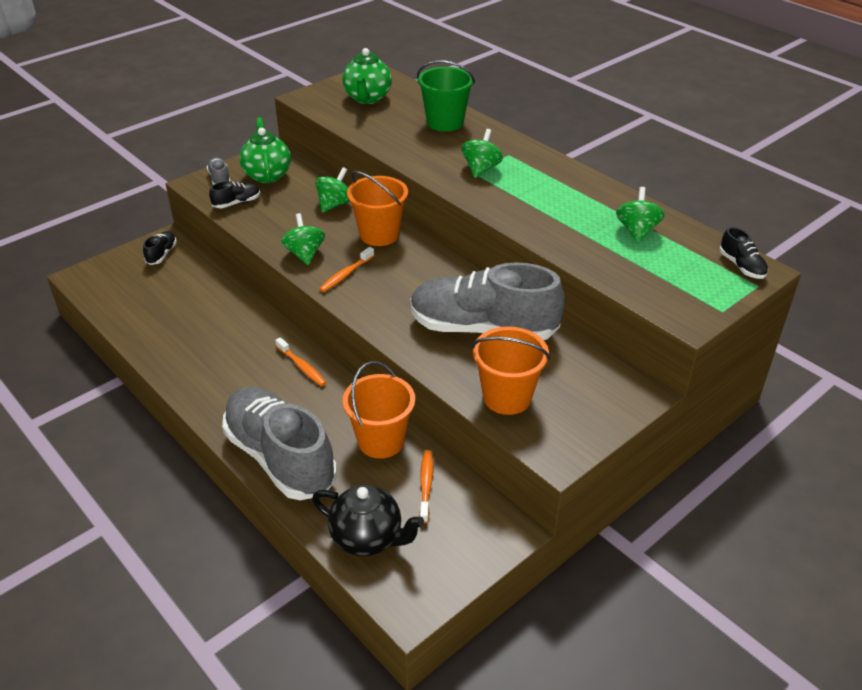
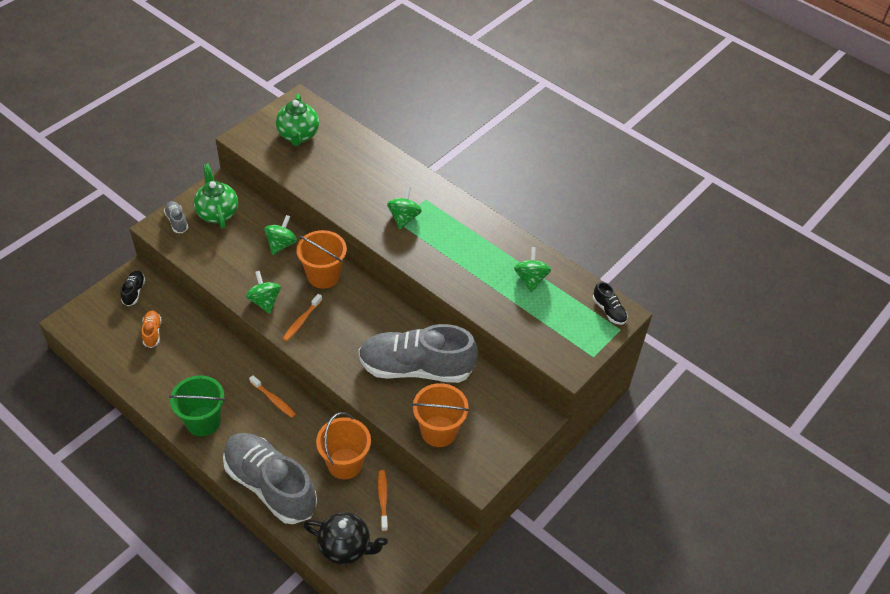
camera: 10 degrees left, 10 degrees up
(172, 292) = (152, 333): none -> orange shoe
(237, 203) = (197, 248): black shoe -> none
(445, 122) = (369, 163): green bucket -> green bucket (203, 421)

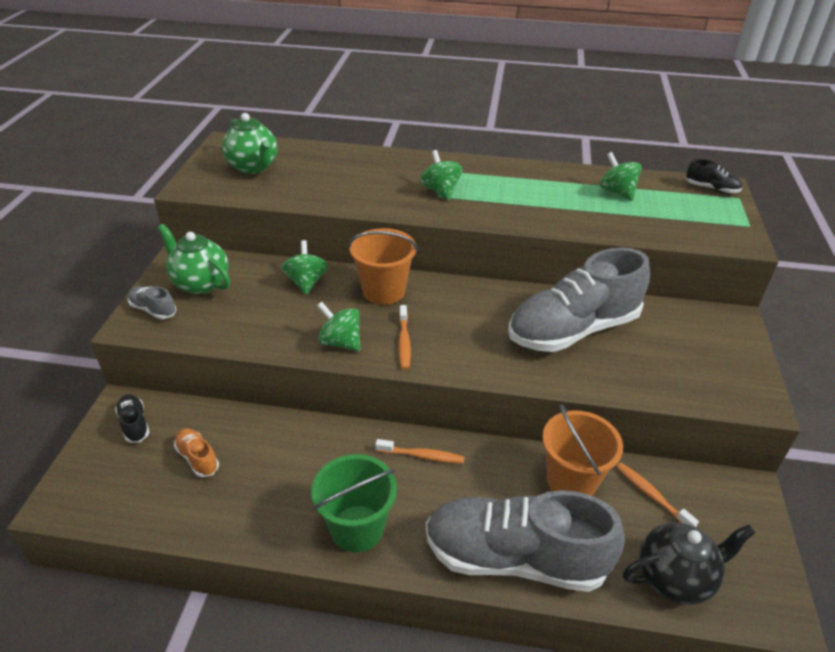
camera: 30 degrees left, 10 degrees down
(438, 431) = (666, 376): orange bucket -> none

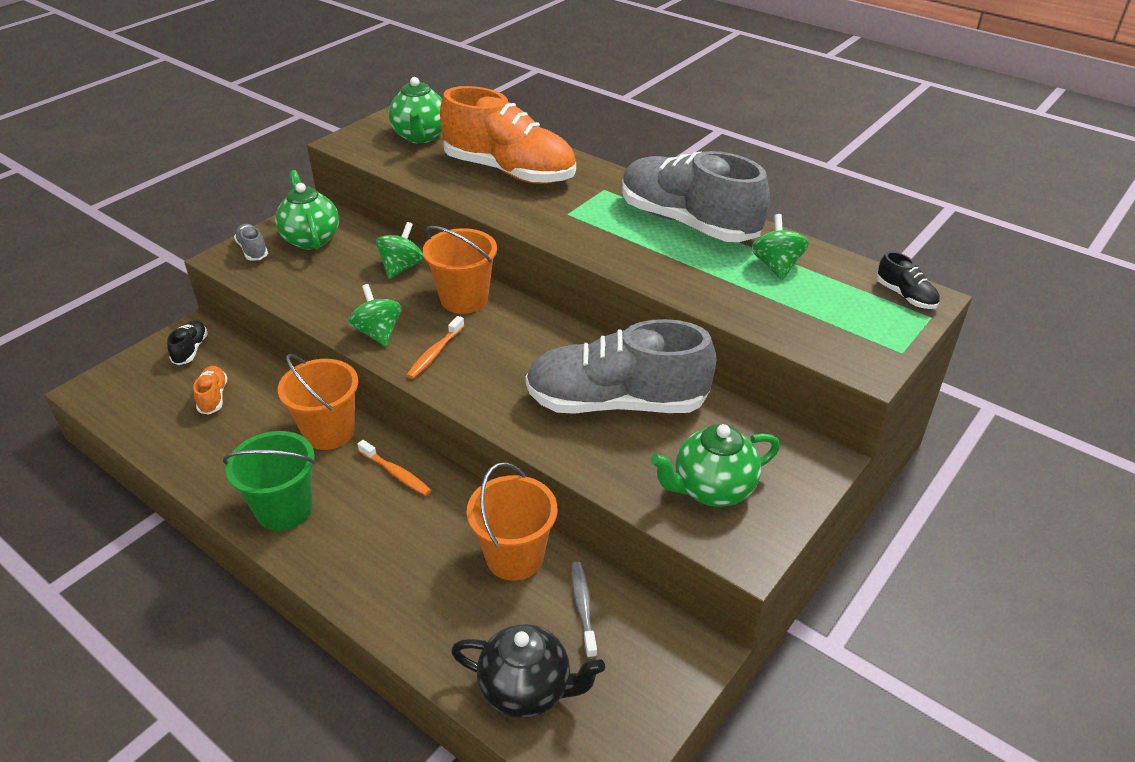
camera: 30 degrees right, 0 degrees up
(334, 445) = (329, 432): none -> orange bucket
(358, 176) = (509, 171): none -> orange shoe
(440, 191) = (576, 209): green spinning top -> none
(515, 558) = (393, 597): grey shoe -> grey shoe (688, 222)
(651, 495) = (583, 607): orange toothbrush -> grey toothbrush
(694, 367) = (712, 489): none -> green teapot

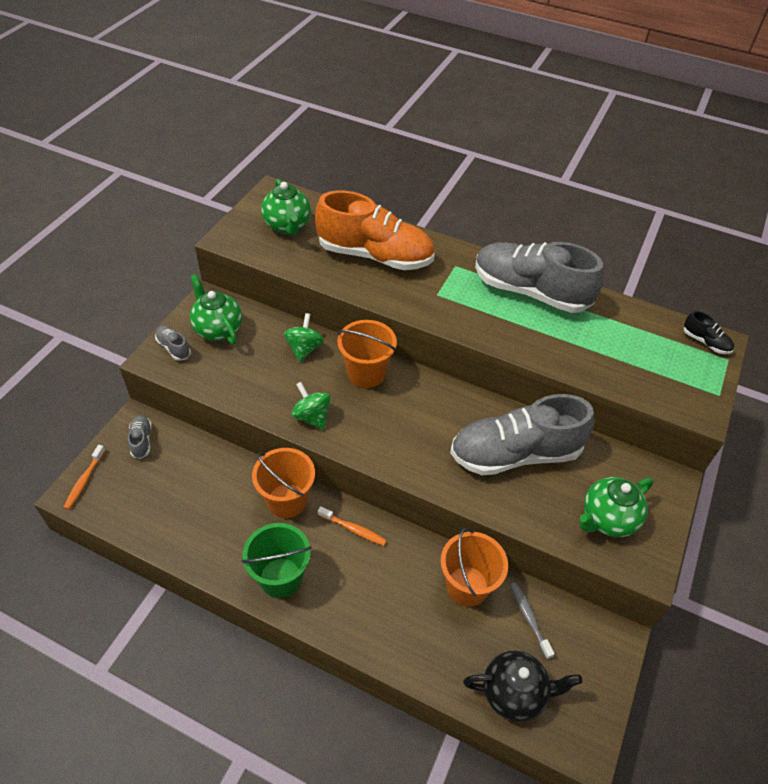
camera: 15 degrees left, 10 degrees up
(190, 350) = (141, 440): black shoe -> grey shoe
(213, 397) = (180, 483): orange shoe -> none
(435, 353) = (364, 430): orange toothbrush -> orange toothbrush (84, 481)
(776, 266) = (608, 326): green spinning top -> none

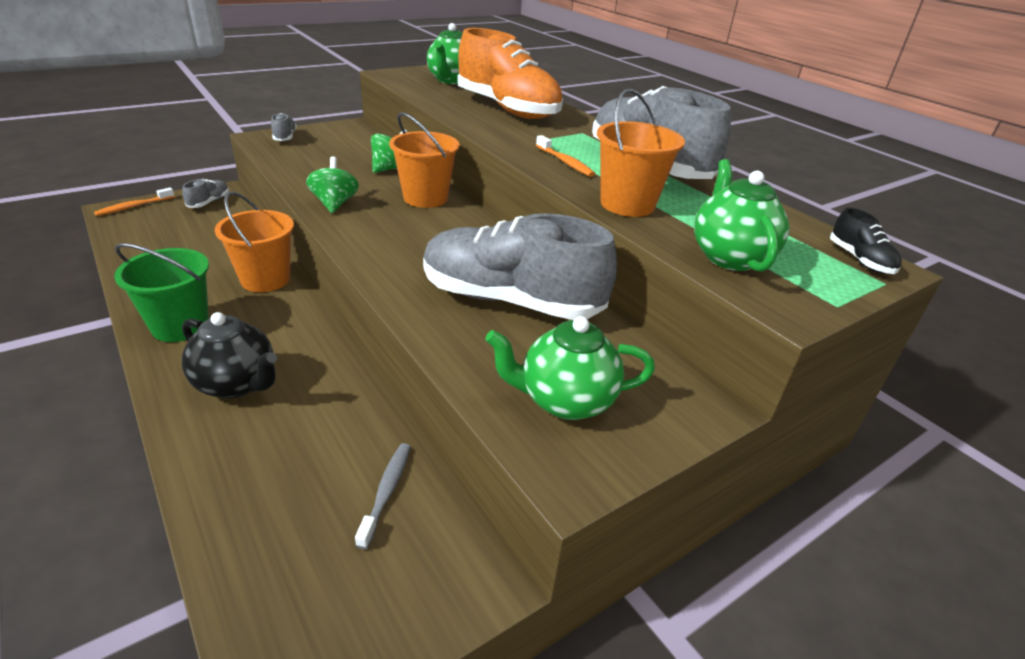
camera: 30 degrees right, 15 degrees down
(218, 329) = (334, 139): green teapot -> green teapot (729, 257)
(353, 529) = (296, 323): orange toothbrush -> orange toothbrush (565, 162)
(467, 586) = (351, 422): orange bucket -> orange bucket (627, 204)
(514, 693) = (270, 560): black teapot -> black teapot (237, 384)

